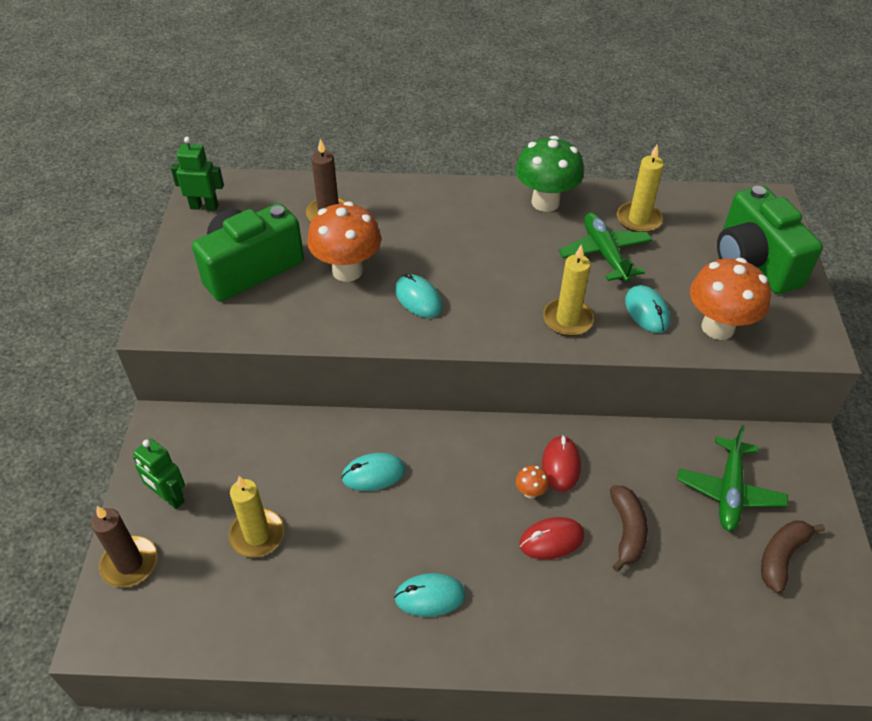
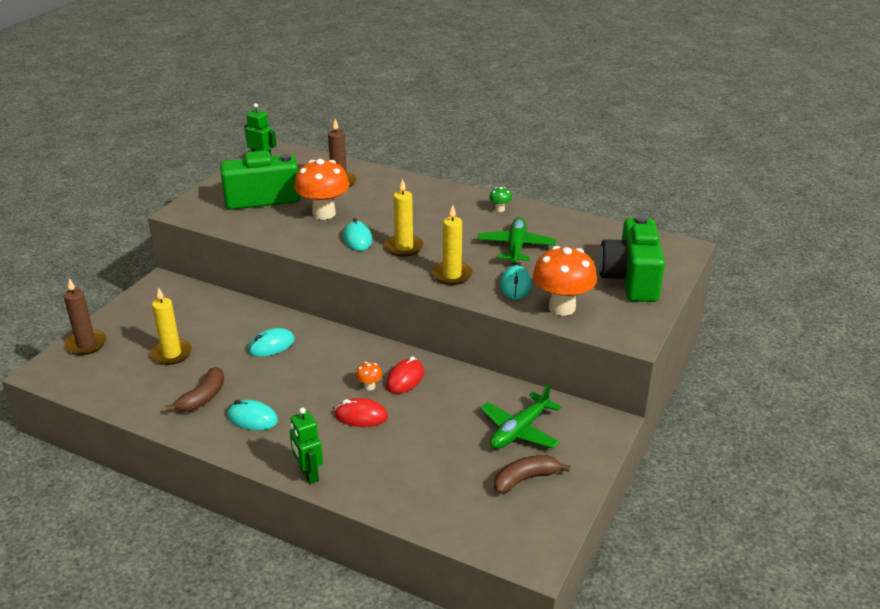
camera: 25 degrees right, 15 degrees down
(169, 497) = (135, 320): green robot -> green robot (308, 474)
(373, 474) = (271, 345): turquoise mouse -> turquoise mouse turned 45 degrees counterclockwise
(545, 202) = (500, 209): green mushroom -> green mushroom, size x0.42
(627, 531) = (420, 428): brown banana -> brown banana (203, 398)
(638, 219) = (562, 234): yellow candle -> yellow candle (404, 247)

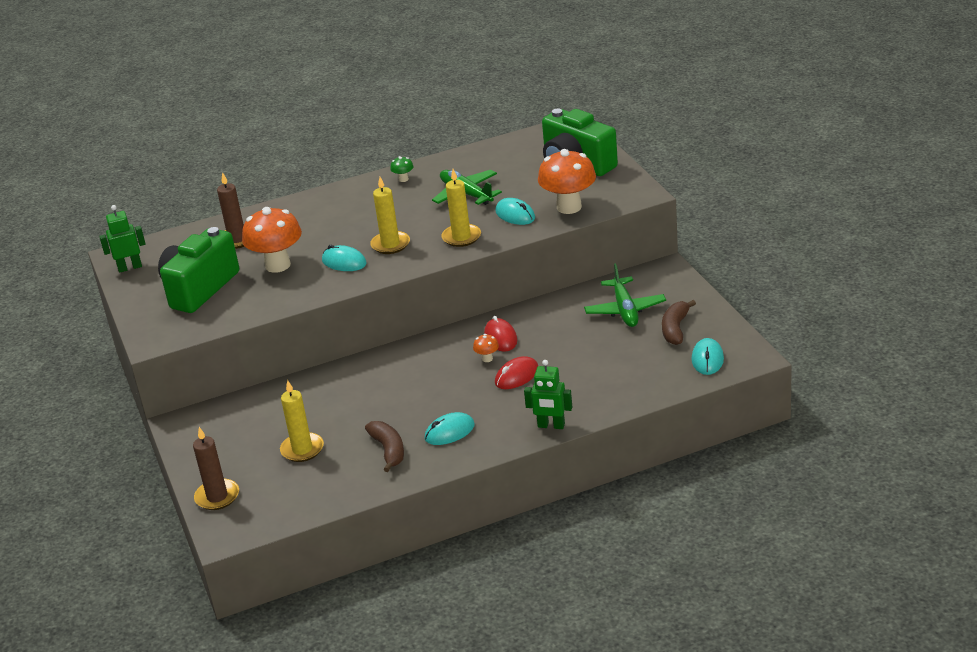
camera: 45 degrees left, 0 degrees up
(271, 345) = (366, 390): turquoise mouse -> turquoise mouse (707, 359)

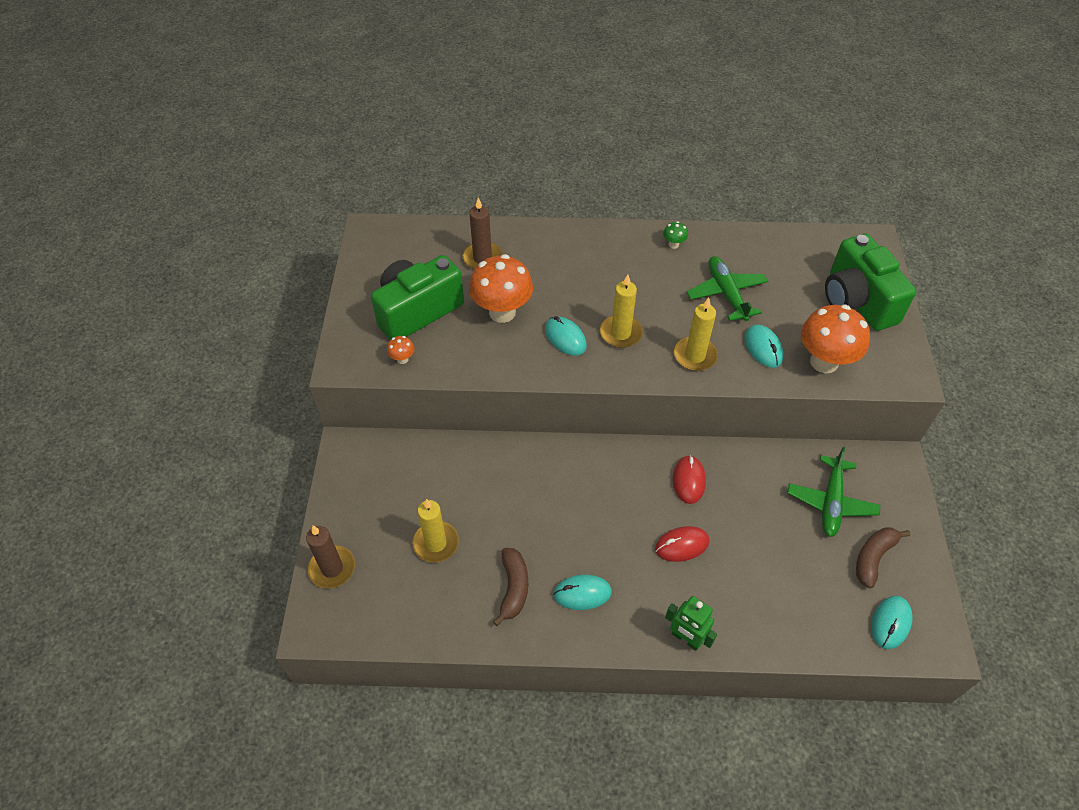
camera: 20 degrees right, 20 degrees up
(130, 267) = (372, 252): green robot -> none
(487, 359) = (663, 504): orange mushroom -> orange mushroom (402, 359)

